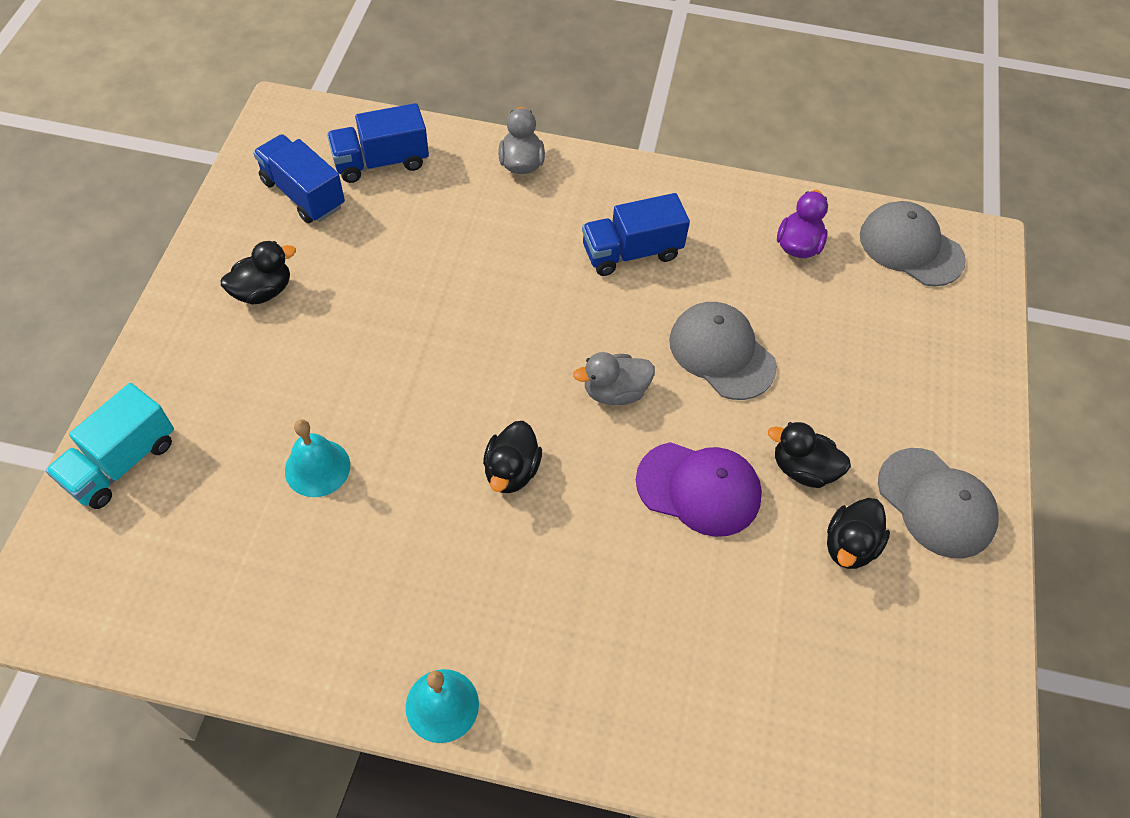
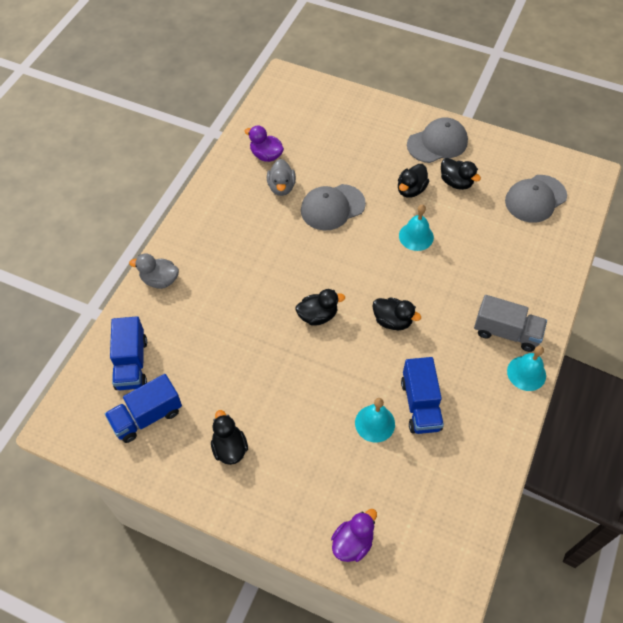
camera: 75 degrees left, 0 degrees up
(122, 462) = (352, 542): turquoise truck -> purple duck
(500, 363) = (317, 315): none -> black duck
(524, 663) = (506, 332): none -> grey truck
(614, 391) = (348, 262): grey duck -> grey duck (281, 187)
(631, 252) = (250, 234): blue truck -> blue truck (420, 405)
(699, 488) = (416, 236): purple cap -> turquoise bell
(910, 247) = (280, 107): grey cap -> grey cap (535, 199)

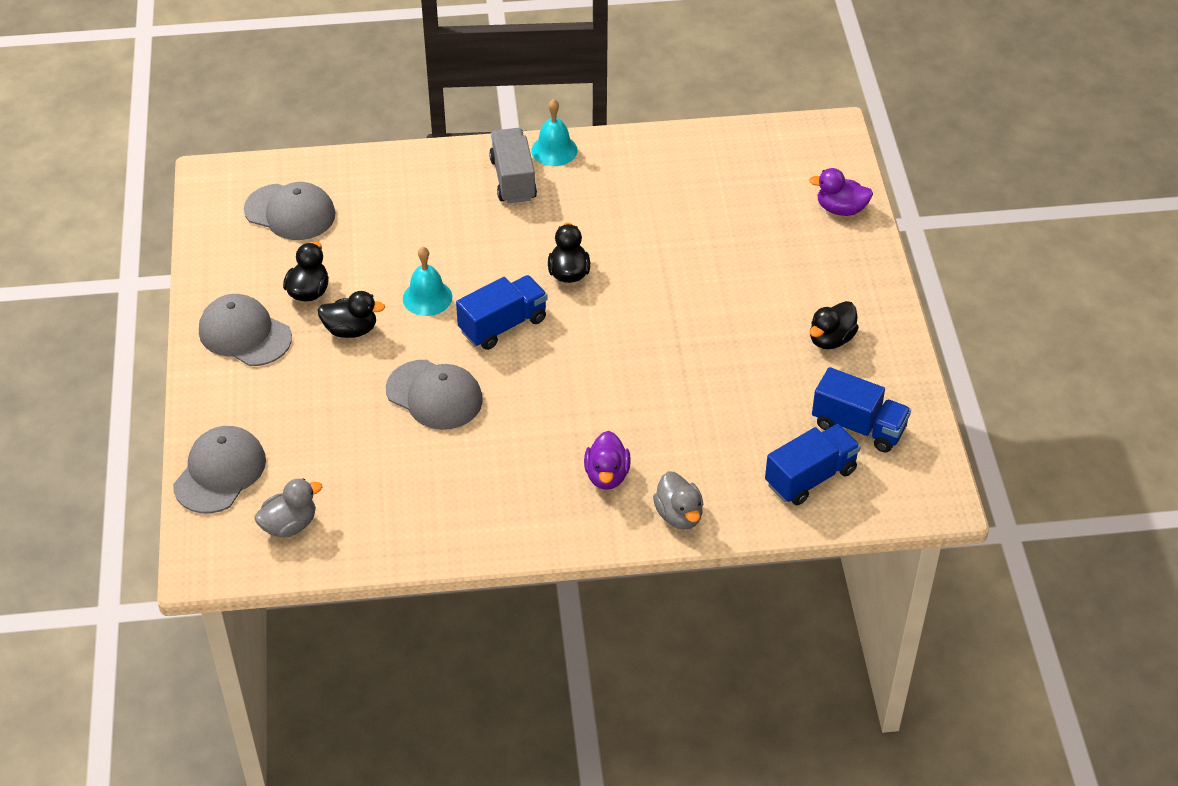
camera: 120 degrees left, 10 degrees down
(266, 155) = (386, 509): purple duck -> purple duck (607, 475)
(281, 187) = (435, 464): grey duck -> grey duck (289, 525)
(317, 315) = (611, 339): black duck -> none
(340, 101) = (220, 472): none -> grey cap
(375, 423) = (706, 240): turquoise bell -> none
(420, 405) = (656, 214): blue truck -> blue truck (503, 325)

